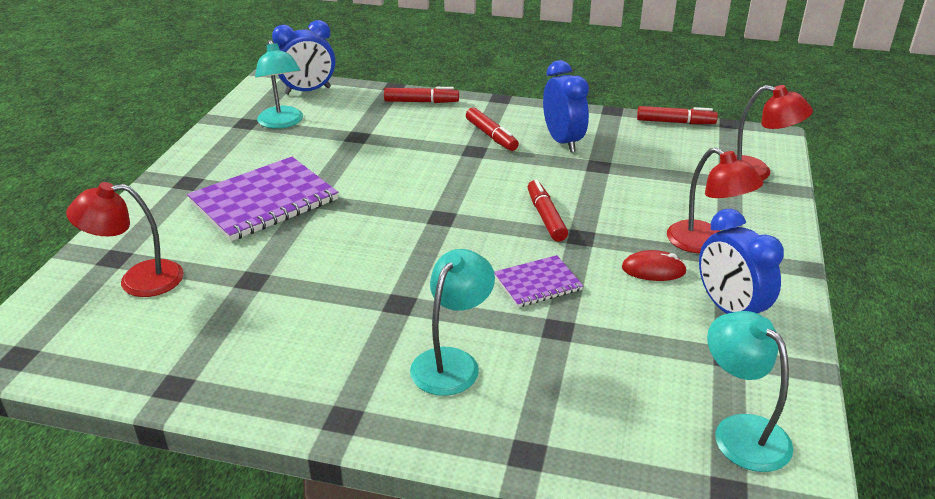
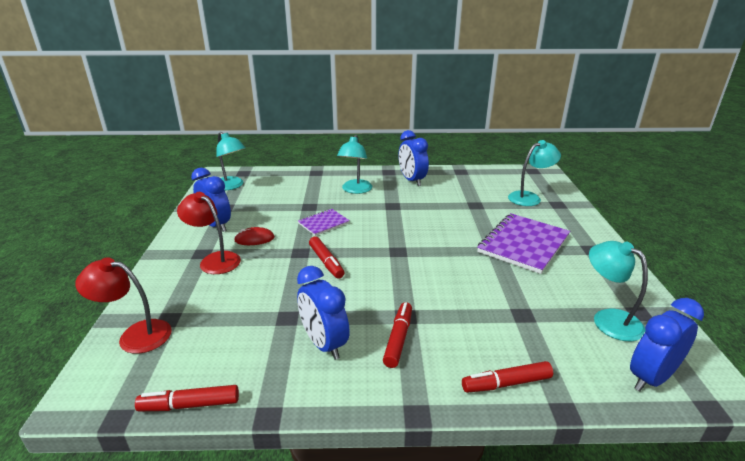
camera: 165 degrees right, 5 degrees down
(138, 280) = (529, 197): red lamp -> turquoise lamp
(311, 373) = (412, 180): none -> blue clock
(491, 136) = (398, 339): red marker -> red marker turned 60 degrees clockwise

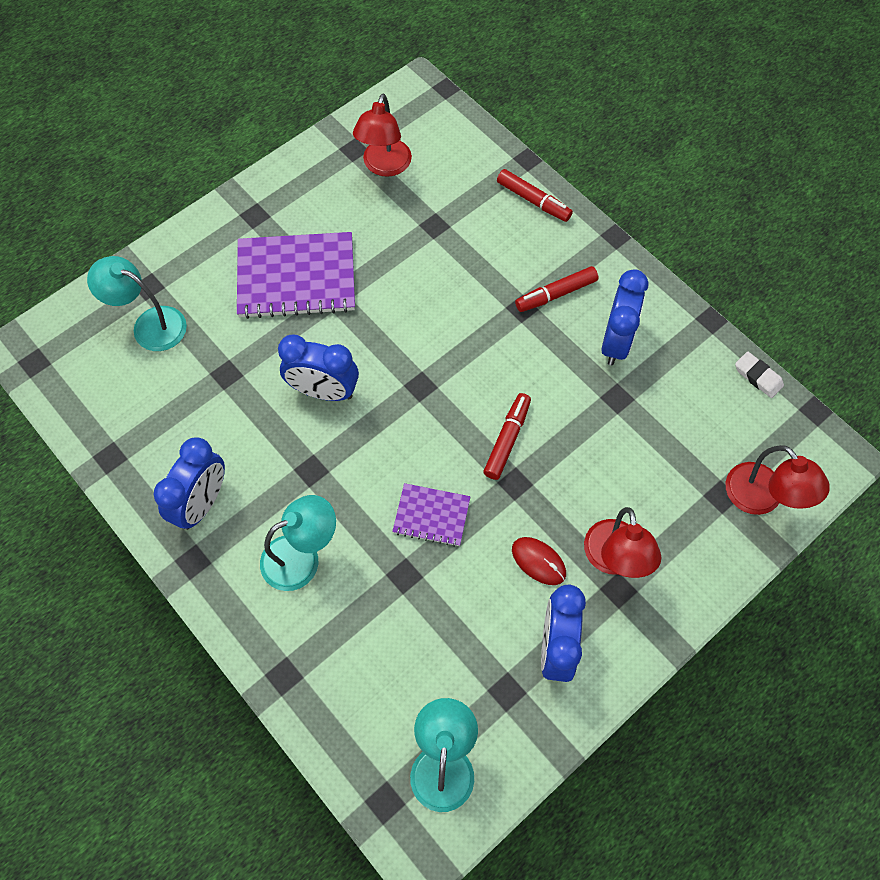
camera: 130 degrees left, 35 degrees up
(189, 405) = (758, 377): red marker -> white eraser
(608, 319) = (384, 166): turquoise lamp -> red lamp
(651, 378) = (441, 124): blue clock -> blue clock (323, 391)

